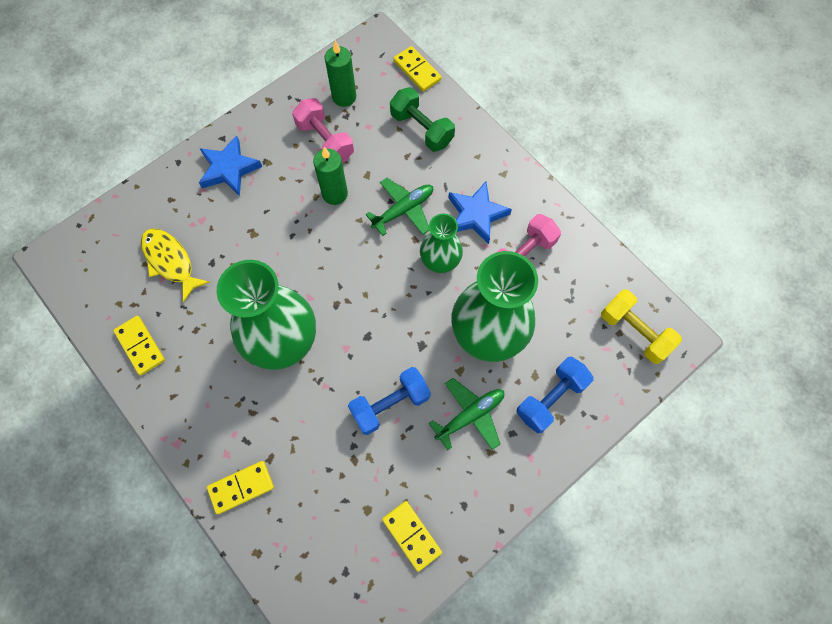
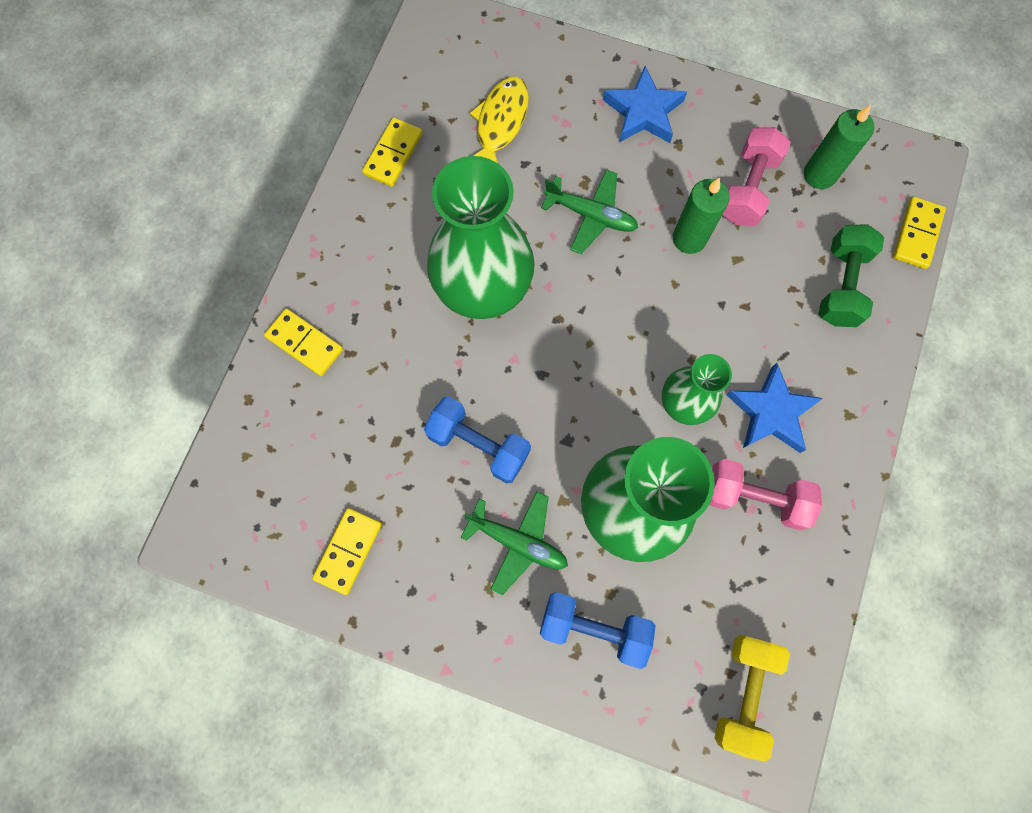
camera: 60 degrees right, 5 degrees up
(403, 210) = (720, 325): green plane -> green plane (591, 215)

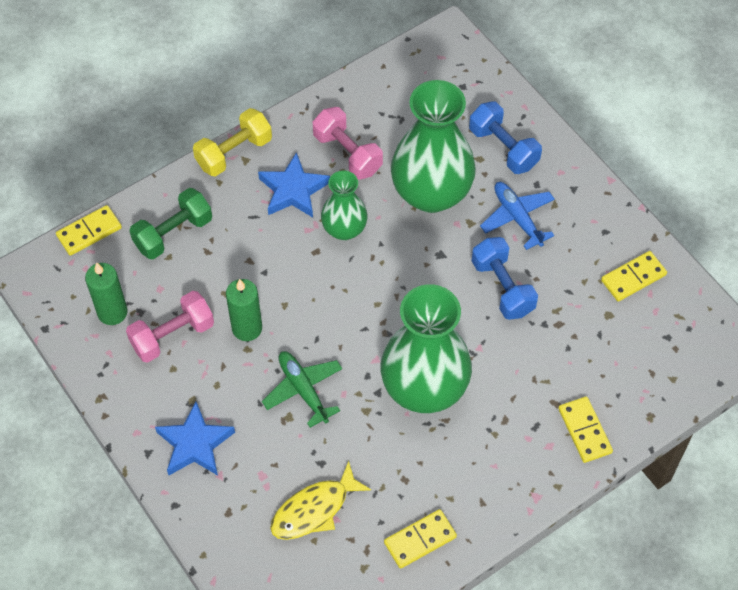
camera: 145 degrees left, 15 degrees down
(518, 542) = (517, 218): green plane -> blue plane
(743, 692) = (440, 71): yellow dumbbell -> yellow dumbbell (234, 153)

